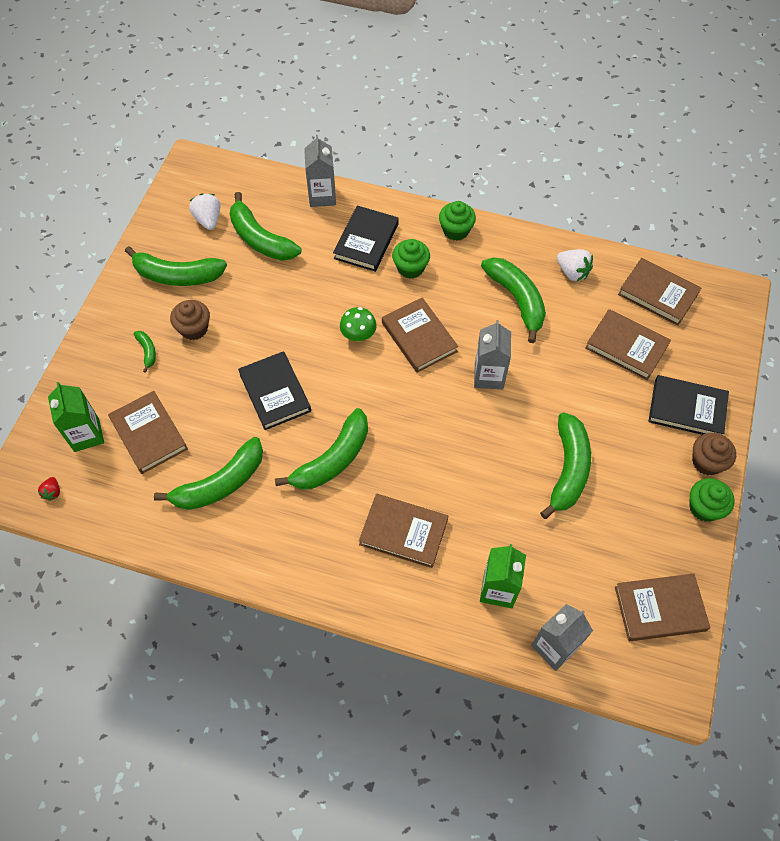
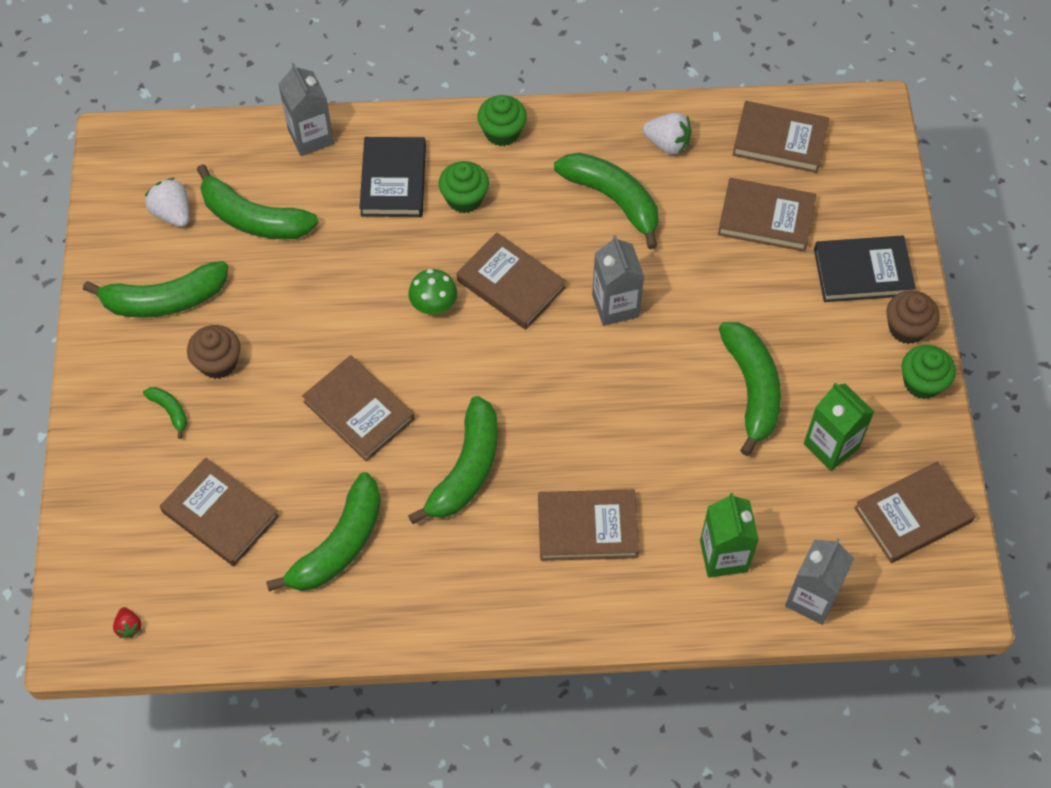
camera: 20 degrees left, 0 degrees up
(86, 435) = (139, 542): green carton -> green carton (831, 446)
(275, 392) = (359, 411): black book -> brown book

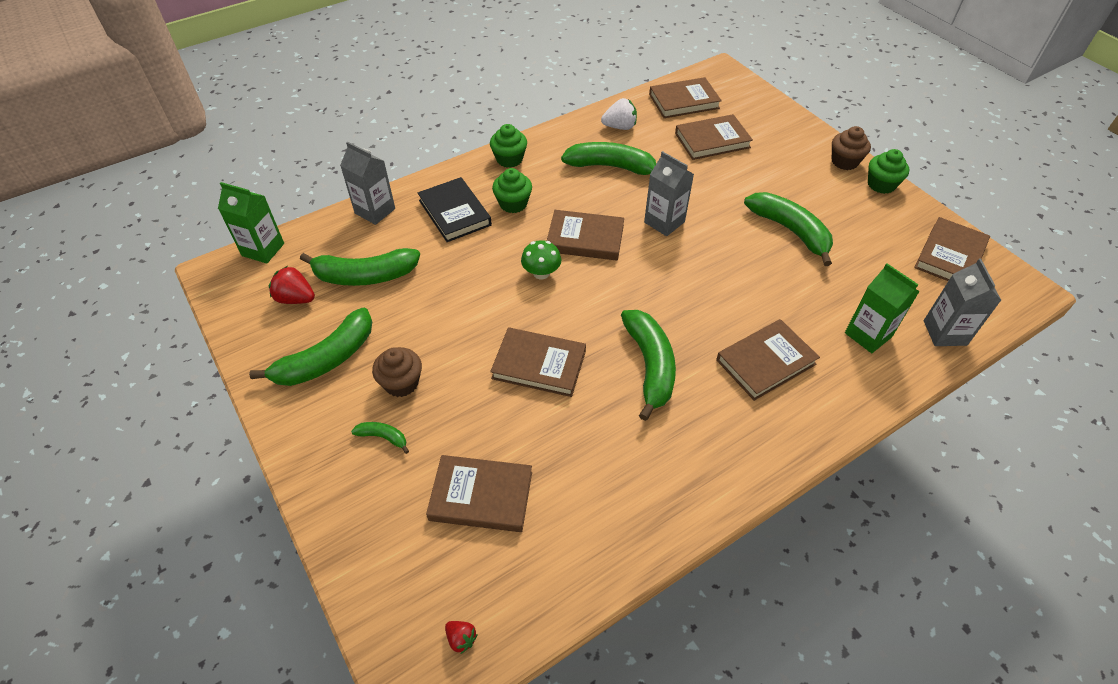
camera: 30 degrees left, 10 degrees down
(172, 213) = (295, 298): white strawberry -> red strawberry
(339, 544) = (596, 468): green banana -> none
(831, 446) = (866, 240): green carton -> green carton (263, 249)
(862, 272) = (792, 145): black book -> none

